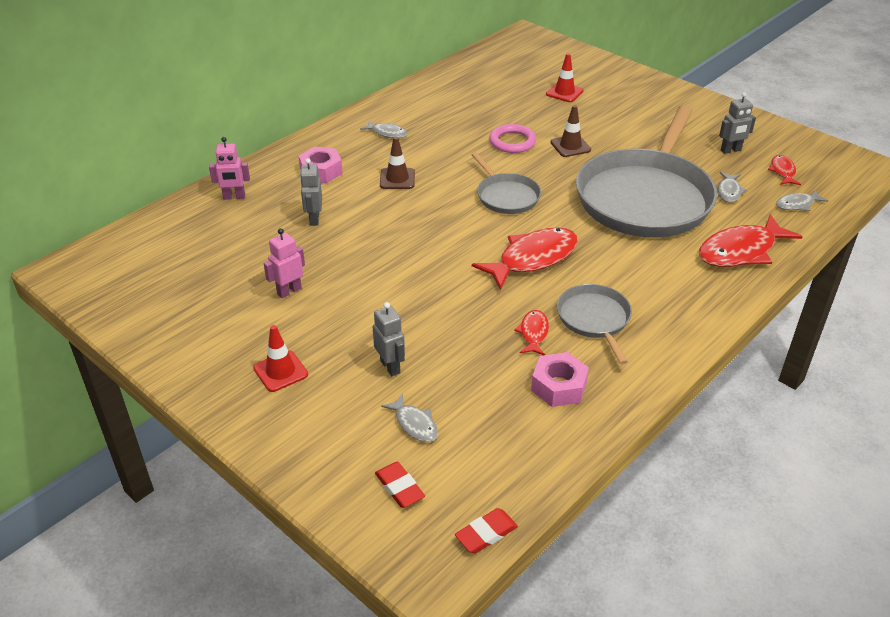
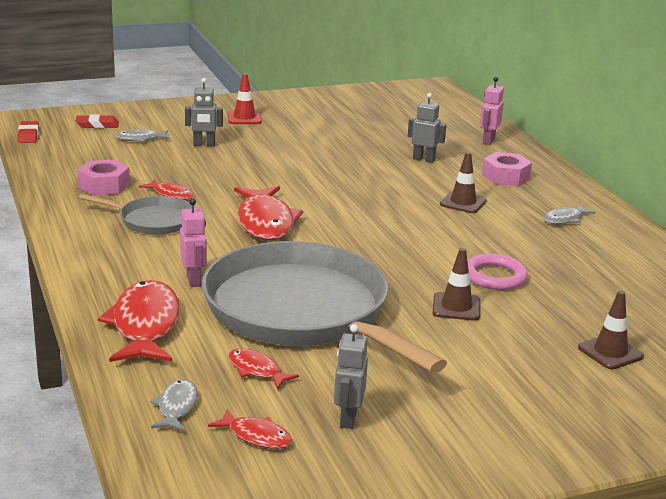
camera: 115 degrees right, 15 degrees down
(289, 291) = (331, 135): pink robot -> pink robot (194, 280)
(506, 196) = (382, 241): grey pan -> none
(564, 92) = (610, 352): red traffic cone -> brown traffic cone
(729, 191) = (256, 370): grey fish -> red fish

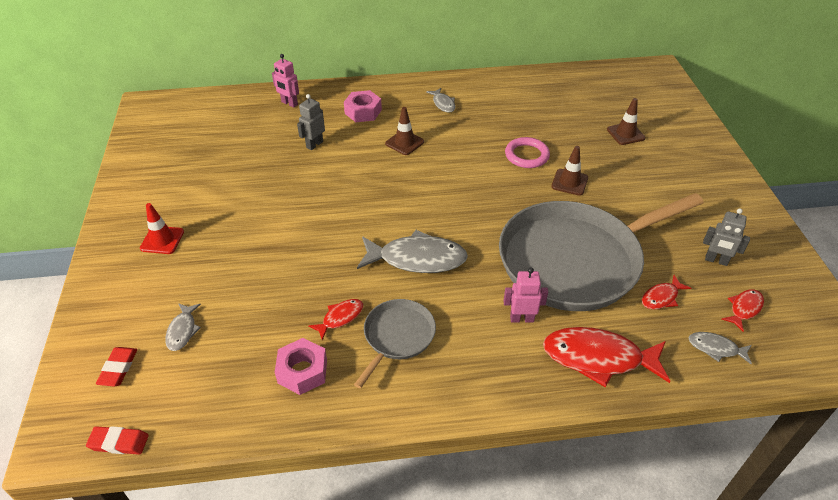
camera: 75 degrees left, 20 degrees up
(204, 144) = (222, 279): grey robot -> none
(265, 222) = (417, 259): red fish -> grey fish

